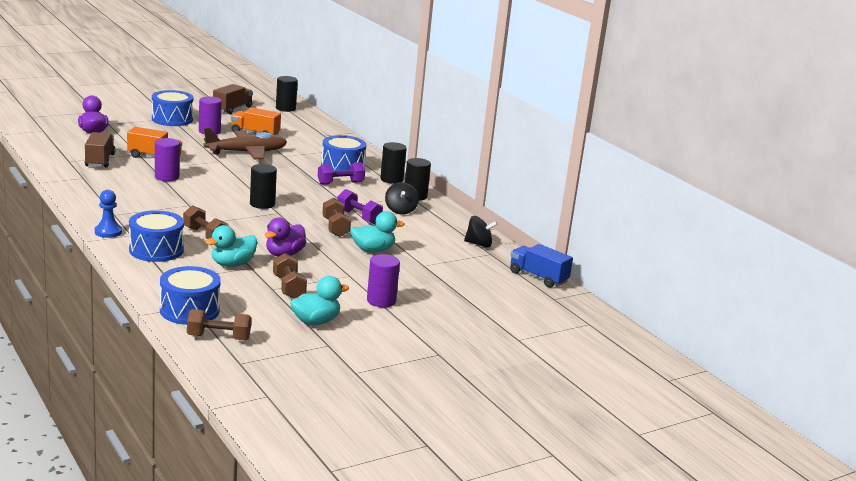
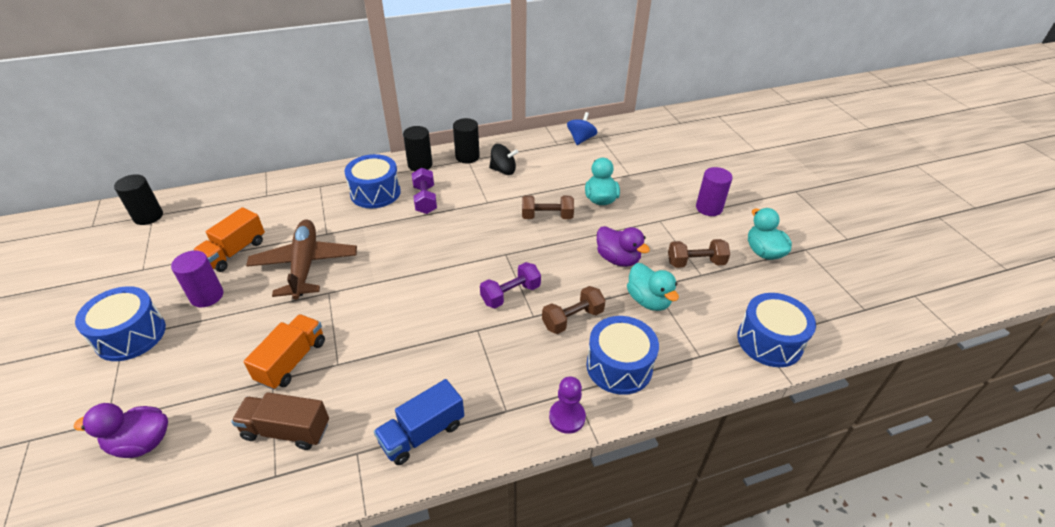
camera: 75 degrees left, 20 degrees up
(108, 232) = (567, 417): blue pawn -> purple pawn
(167, 177) = (375, 349): purple cylinder -> none
(218, 337) = (821, 321): brown dumbbell -> none
(232, 109) = (119, 266): brown truck -> none
(262, 204) = (480, 264): black cylinder -> none
(359, 217) = (519, 198): purple dumbbell -> purple dumbbell (510, 294)
(479, 244) = (581, 139): black spinning top -> blue spinning top
(538, 277) = (643, 122): blue truck -> blue truck (422, 433)

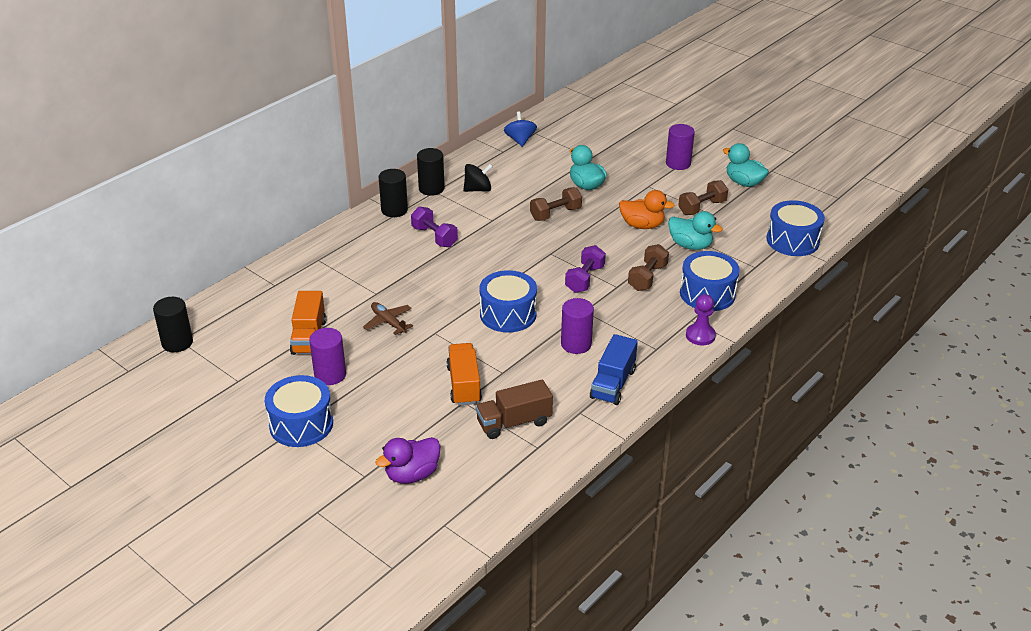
camera: 30 degrees left, 5 degrees down
(305, 265) = (388, 322): brown plane -> brown plane, size x0.51
(375, 193) = (380, 247): blue drum -> blue drum (508, 314)
(433, 365) = (576, 344): none -> purple cylinder
(618, 259) = (642, 225): purple duck -> orange duck

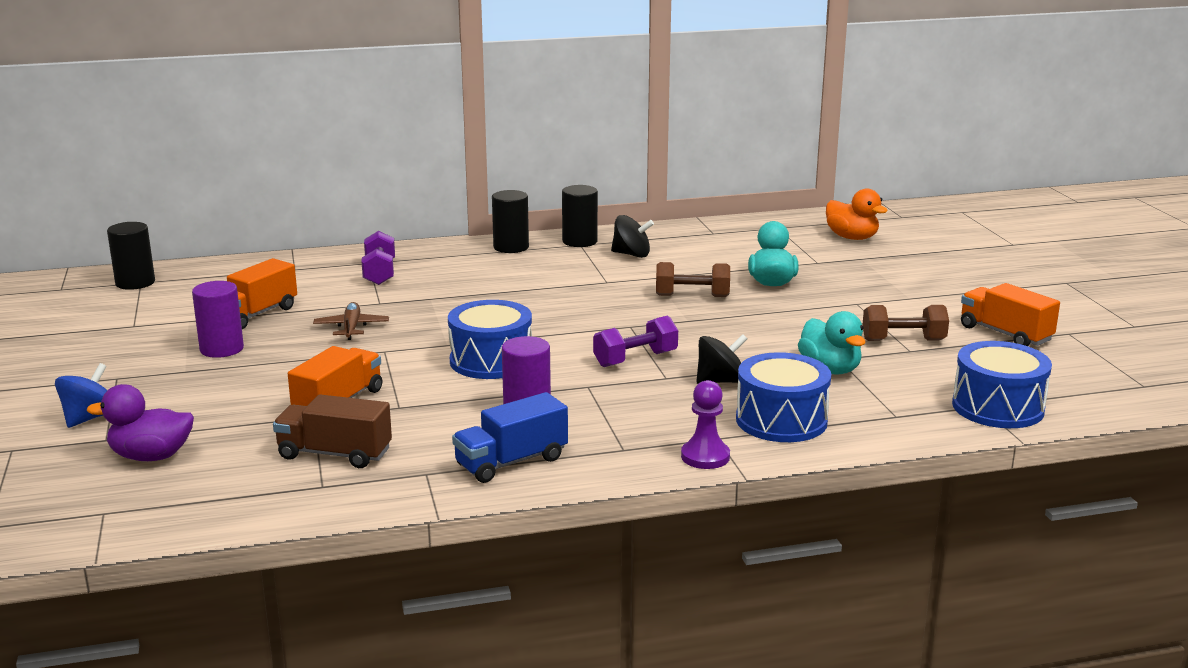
camera: 35 degrees right, 15 degrees down
(301, 424) = (126, 377): blue drum -> none
(434, 237) = (518, 278): purple dumbbell -> purple dumbbell (379, 273)
(520, 140) = (749, 229): blue spinning top -> blue spinning top (90, 418)
(642, 225) = (790, 334): orange duck -> orange duck (852, 238)
(647, 277) = (720, 381): brown dumbbell -> black spinning top
(678, 163) = (931, 294): purple cylinder -> none
(744, 183) = (1005, 334): turquoise duck -> orange truck

